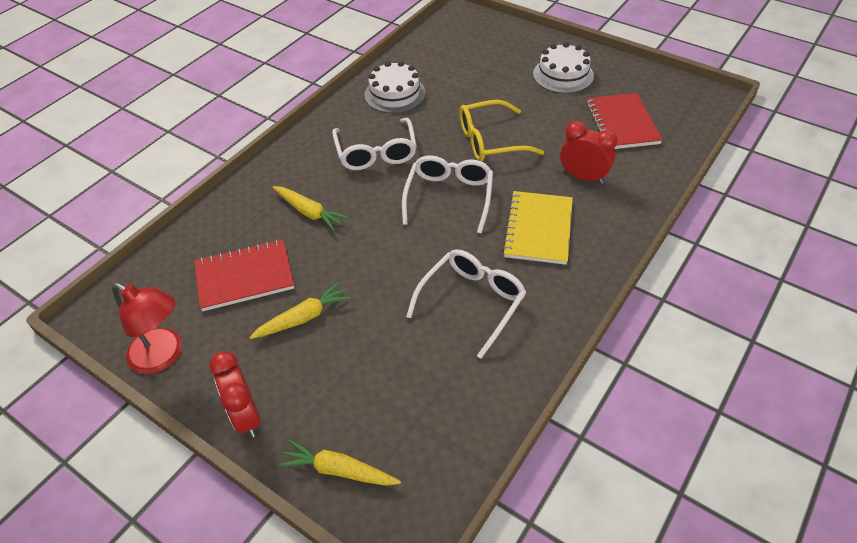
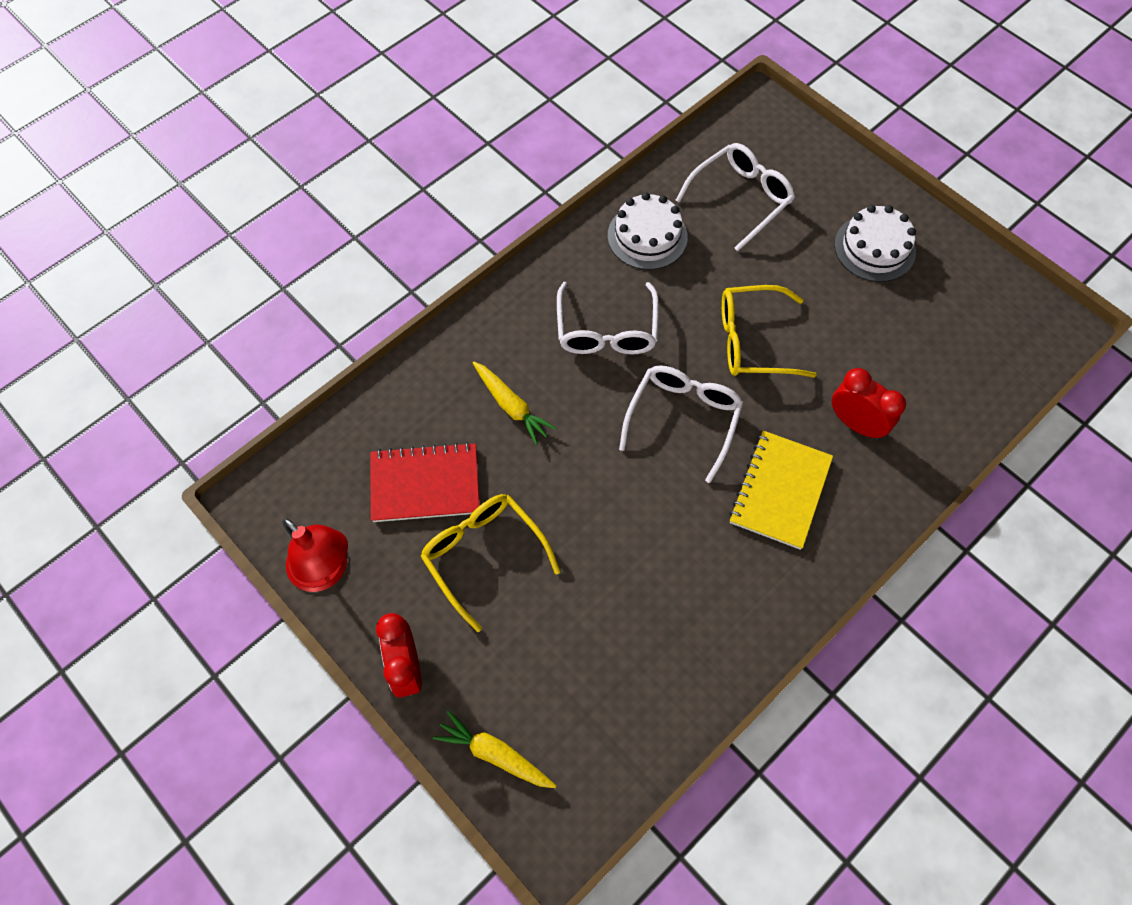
camera: 10 degrees right, 15 degrees up
(303, 318) = (484, 555): yellow carrot -> yellow glasses
(472, 302) = (678, 577): white glasses -> white glasses (740, 199)
(622, 123) = (929, 347): red notebook -> none

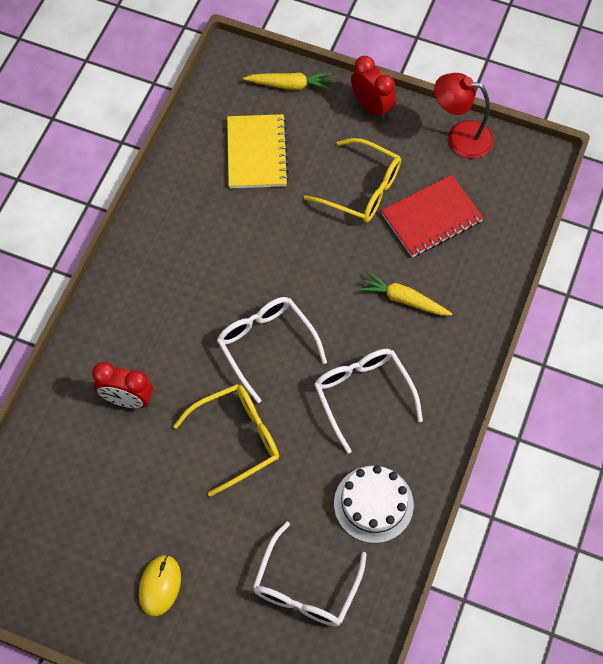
camera: 155 degrees right, 0 degrees up
(683, 419) = (266, 345): white glasses -> white glasses turned 150 degrees clockwise
(780, 491) = (169, 320): yellow notebook -> yellow notebook (256, 153)
(874, 248) = (160, 585): white cake -> yellow mouse

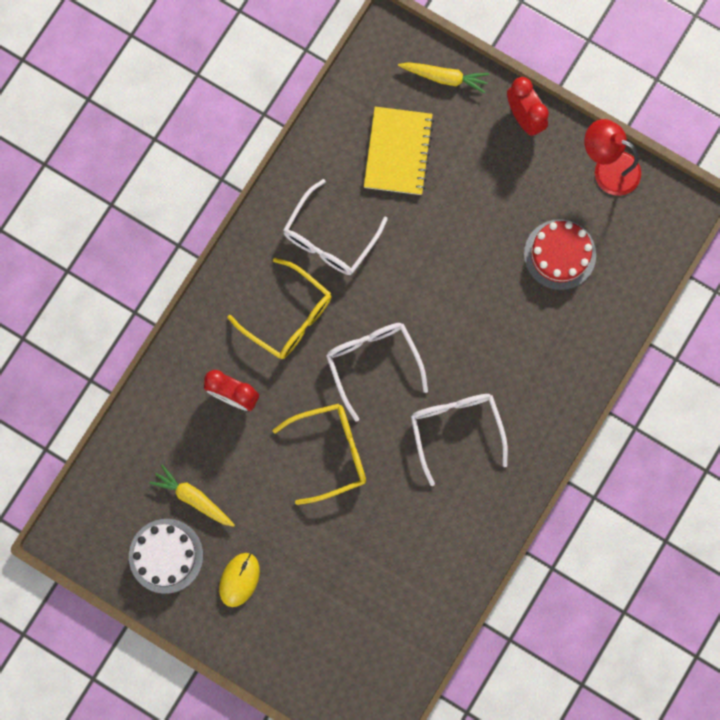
camera: 10 degrees right, 15 degrees up
(306, 587) = (370, 604): white glasses -> white glasses (330, 238)
(362, 189) = (496, 211): yellow glasses -> yellow glasses (288, 316)
(373, 504) = (445, 538): white cake -> white cake (166, 556)
(404, 299) = (514, 338): yellow carrot -> yellow carrot (193, 498)
(431, 217) = (560, 254): red notebook -> red cake

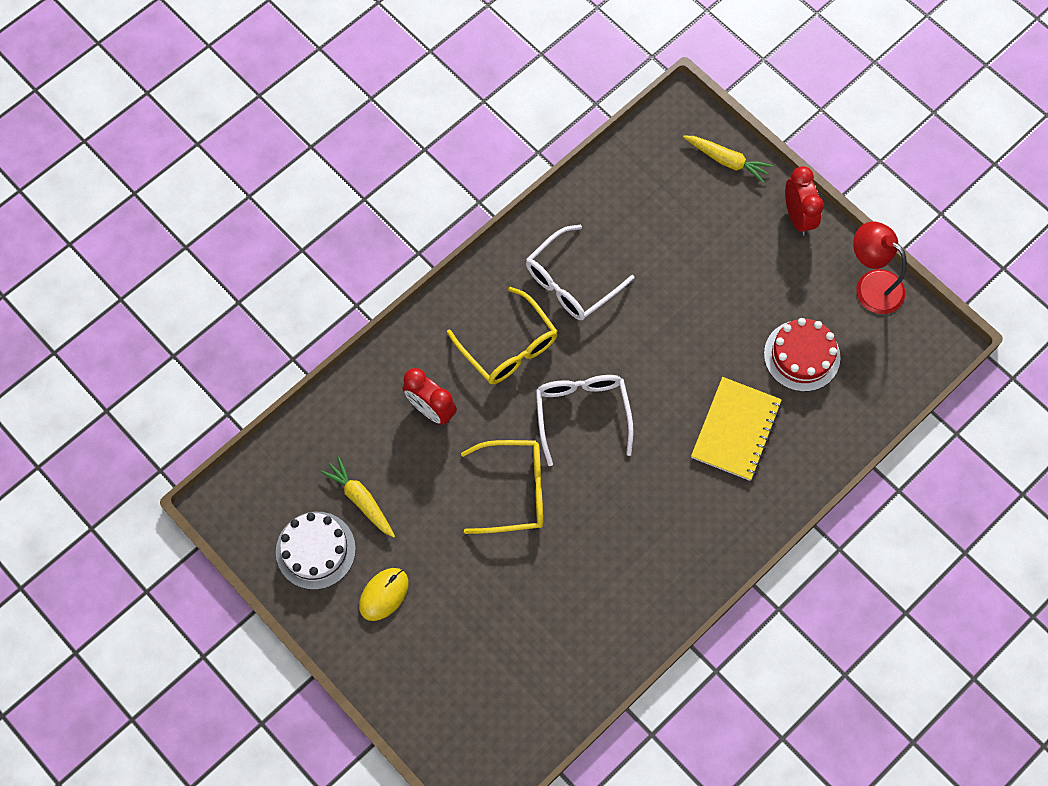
camera: 15 degrees right, 10 degrees down
(398, 152) = (662, 218): yellow notebook -> yellow notebook (735, 430)
(456, 430) = (650, 501): white glasses -> none

